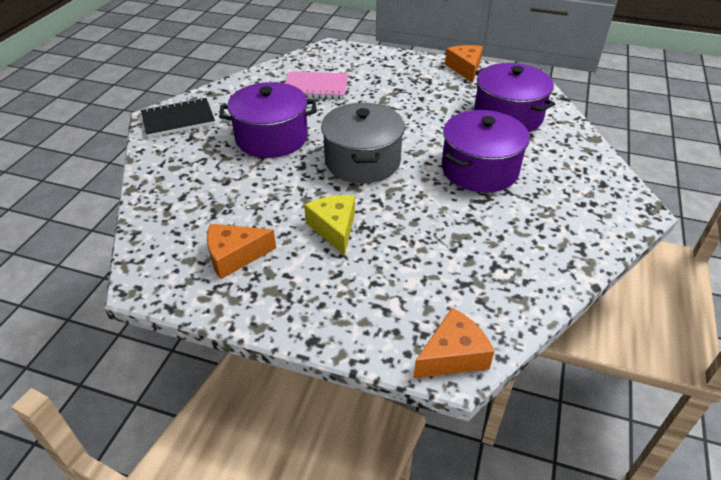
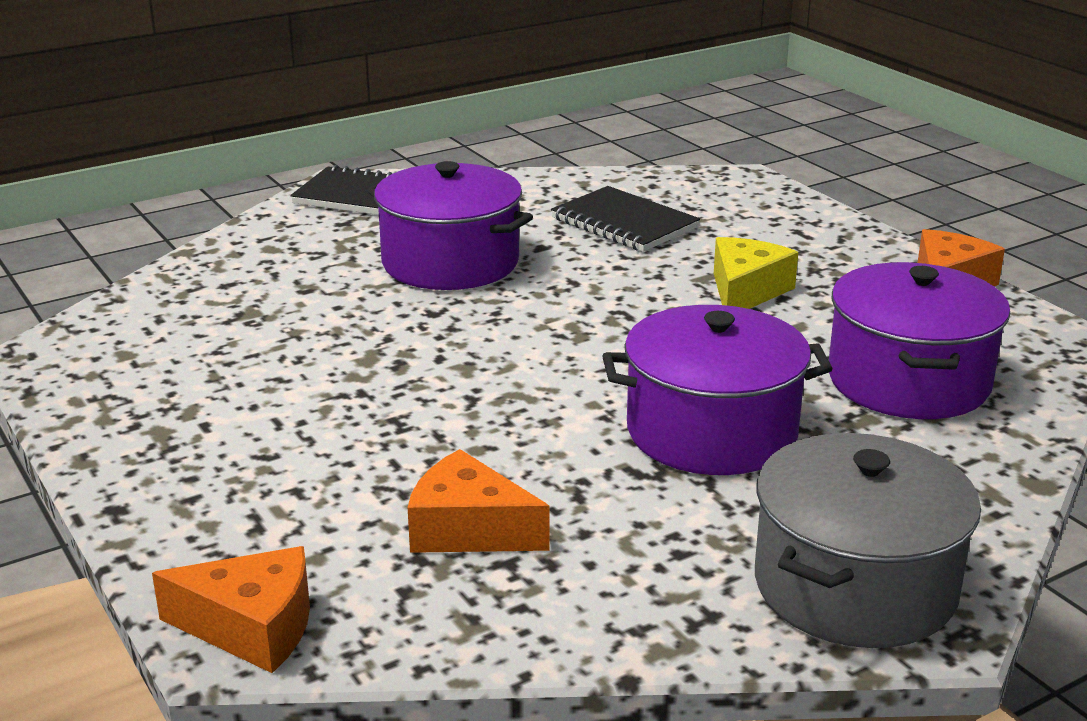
camera: 40 degrees right, 15 degrees down
(234, 256) = (180, 374): orange cheese -> orange cheese (468, 529)
(316, 87) = (624, 223): pink notebook -> black notebook
(334, 228) = (352, 403): yellow cheese -> yellow cheese (745, 291)
(362, 161) = (534, 342): grey pot -> grey pot (855, 586)

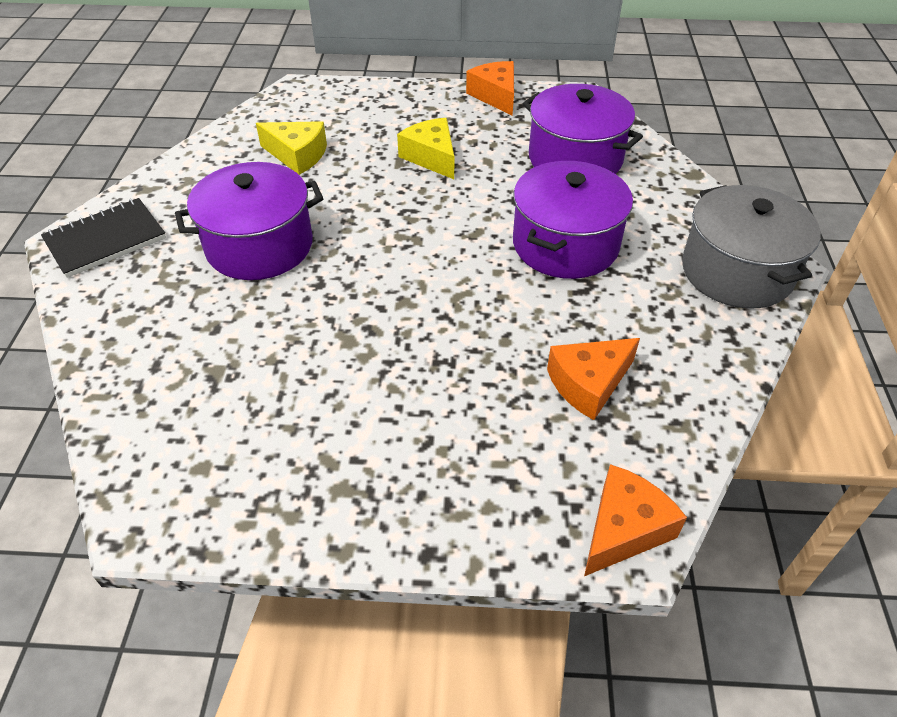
camera: 55 degrees left, 20 degrees up
(624, 223) = (297, 155): black notebook -> yellow cheese

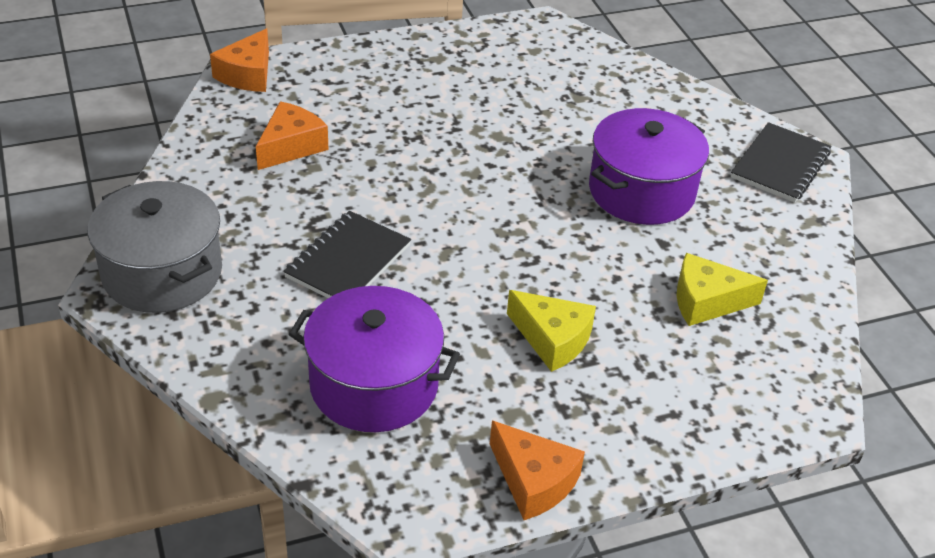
camera: 155 degrees right, 5 degrees down
(565, 244) = (348, 261): purple pot -> black notebook

